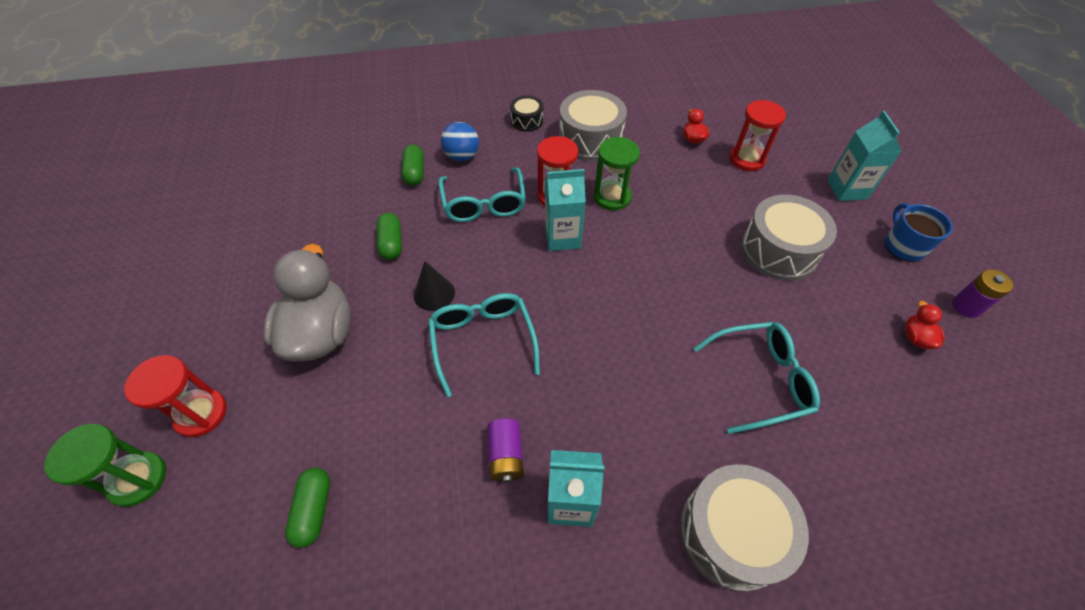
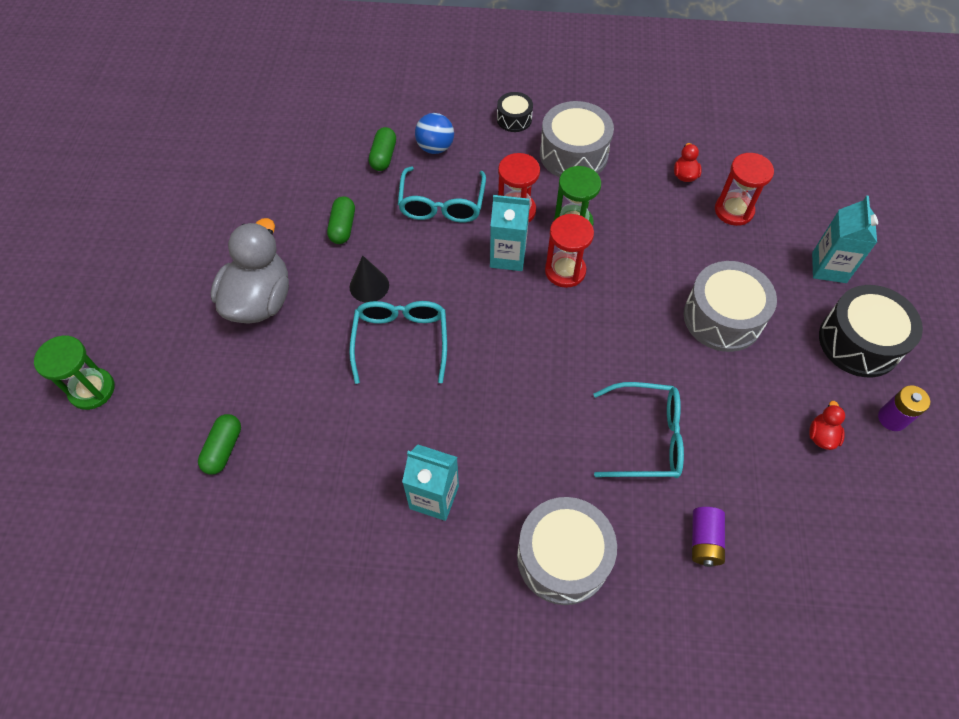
camera: 15 degrees right, 5 degrees up
(201, 413) = (148, 348): red hourglass -> red hourglass (565, 271)
(506, 455) = (391, 445): purple battery -> purple battery (704, 541)
(903, 246) = (859, 342): blue mug -> black drum

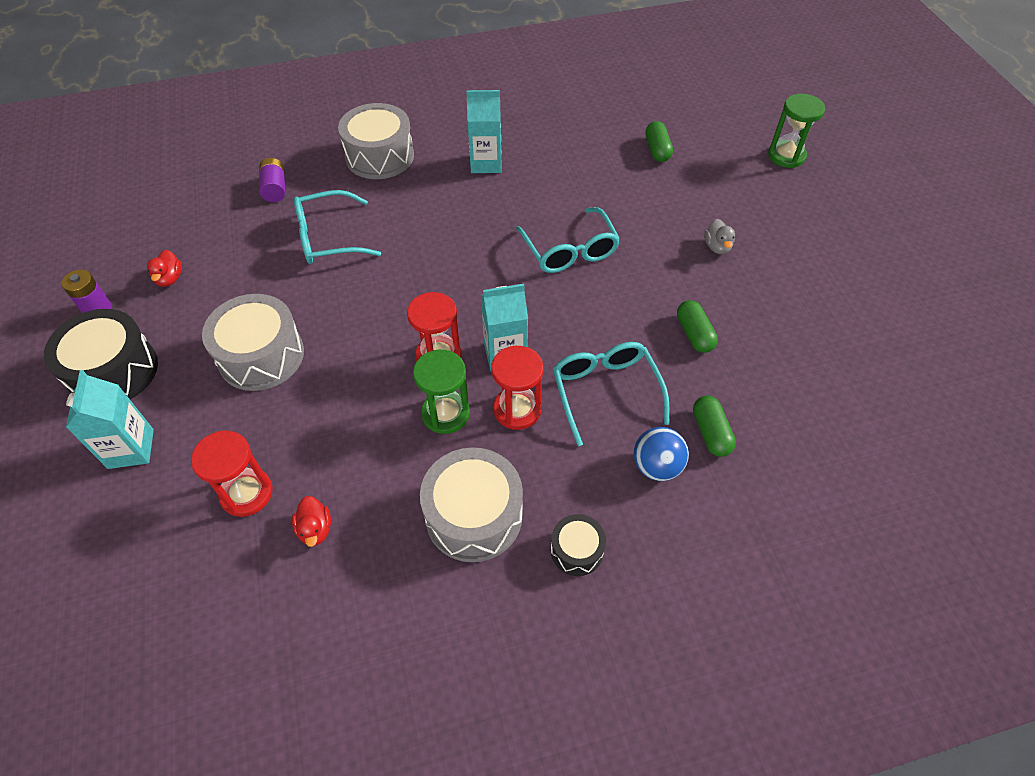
camera: 160 degrees right, 5 degrees down
(259, 300) = (717, 247): grey duck -> grey duck, size x0.42
(369, 286) = (628, 286): black cone -> none

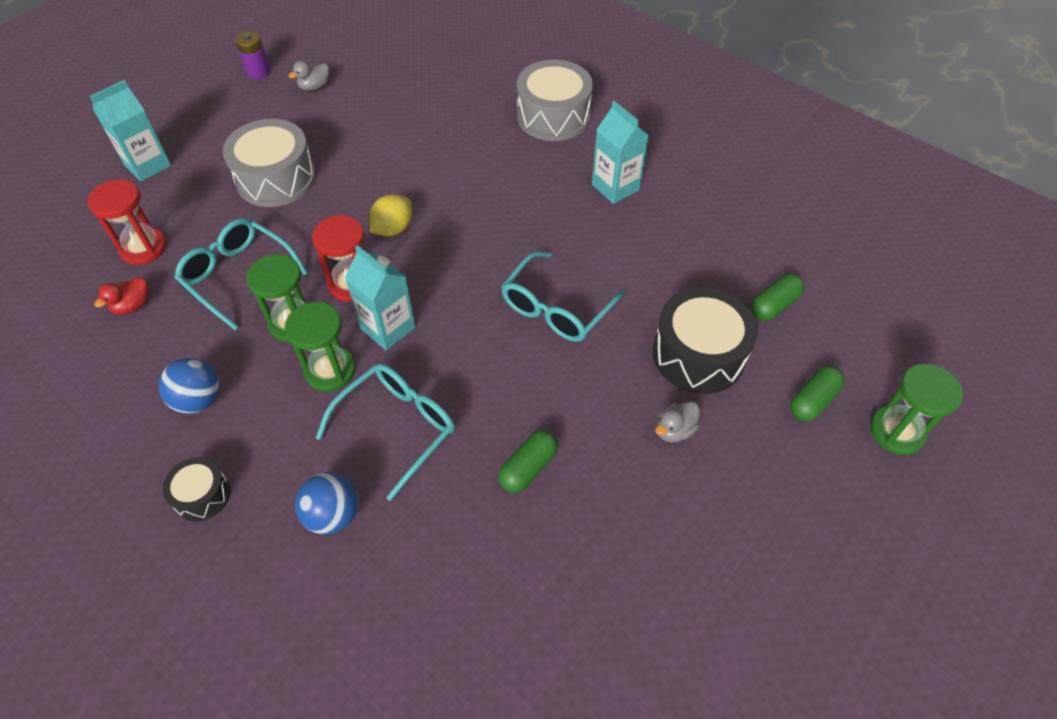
camera: 55 degrees right, 0 degrees up
(113, 371) = (209, 115): black drum -> black drum (698, 354)
(170, 278) = (314, 87): red duck -> grey duck
(275, 189) = (455, 82): purple battery -> none
(327, 238) = (428, 142): turquoise glasses -> turquoise glasses (238, 275)
(403, 304) = (393, 229): none -> yellow lemon
(474, 515) = (199, 400): grey drum -> blue ball
(517, 409) = (330, 370): red hourglass -> green hourglass
(710, 432) = (405, 544): green capsule -> green capsule (812, 401)

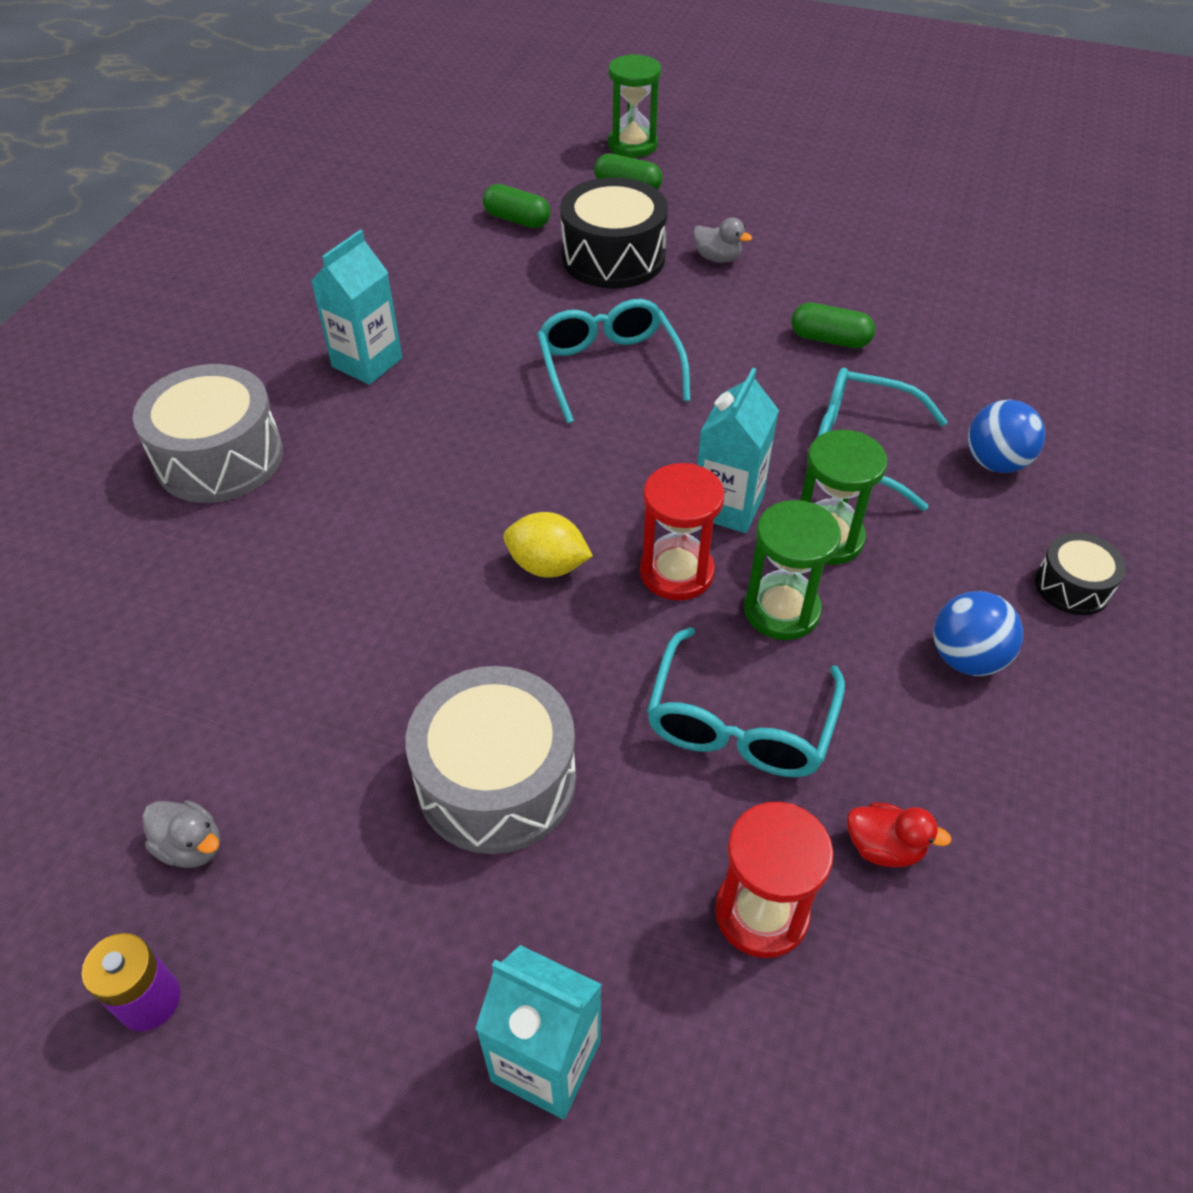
camera: 110 degrees left, 5 degrees down
(556, 308) = (609, 368): turquoise glasses -> turquoise glasses turned 120 degrees counterclockwise

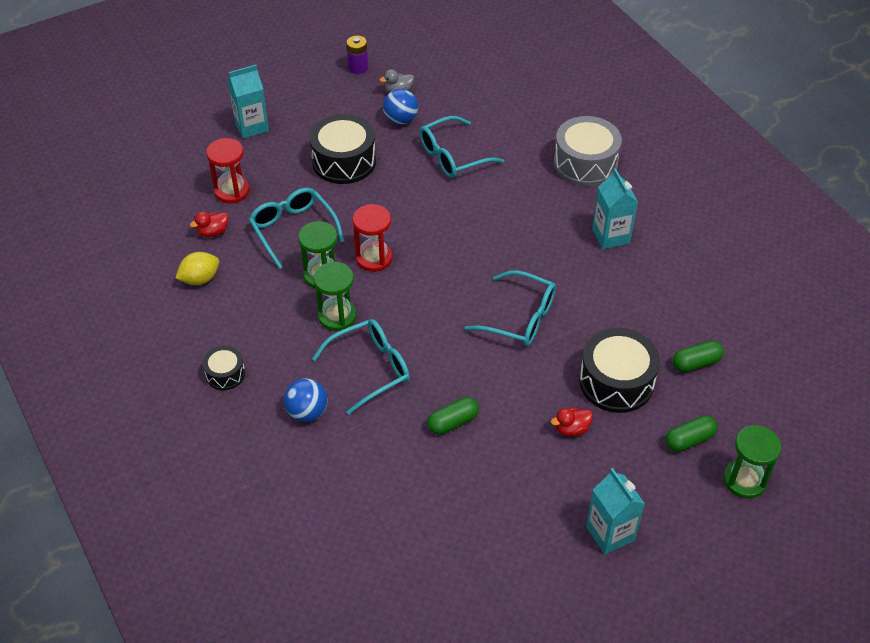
camera: 130 degrees right, 0 degrees up
(339, 625) = (452, 156): none -> turquoise glasses
(496, 780) = (344, 161): grey drum -> black drum
(547, 566) = (419, 224): yellow lemon -> yellow lemon (200, 279)
(717, 258) = (571, 429): grey duck -> red duck
(728, 506) = (389, 297): turquoise carton -> turquoise carton (610, 533)
(966, 658) = (240, 311): blue ball -> blue ball (400, 120)

